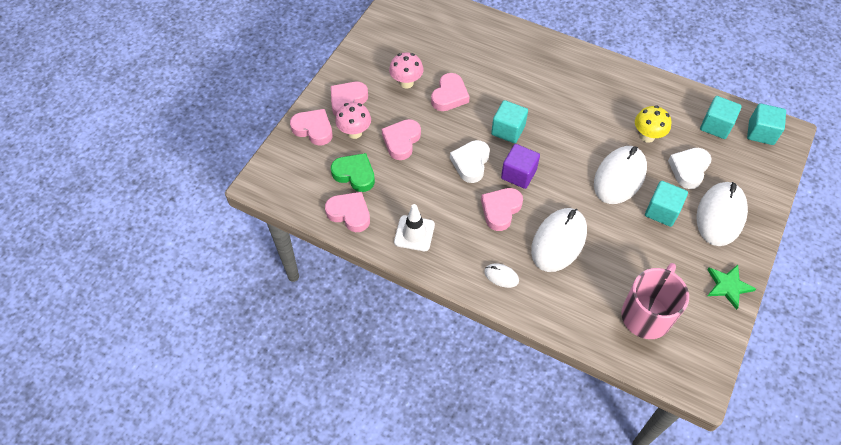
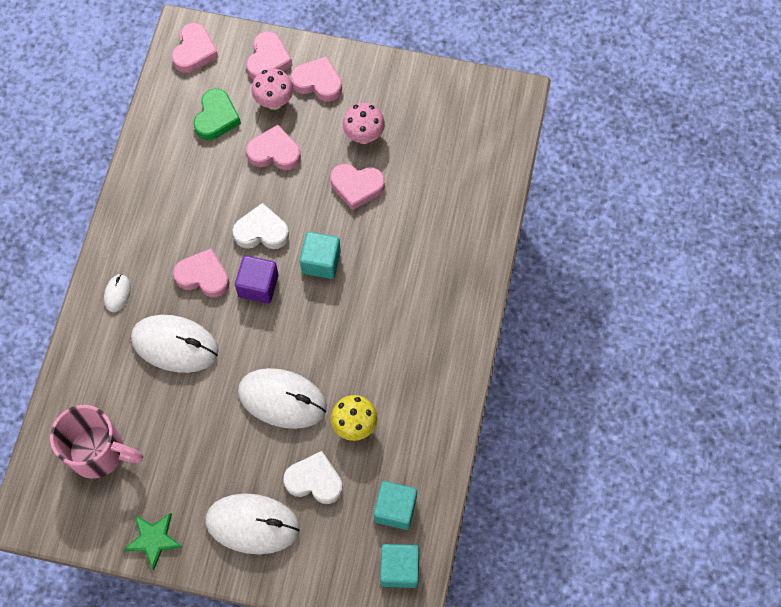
camera: 75 degrees right, 10 degrees up
(349, 213) = (164, 127): pink heart -> pink heart (194, 51)
(414, 233) = (153, 195): white traffic cone -> none
(662, 211) = (243, 454): turquoise cube -> none

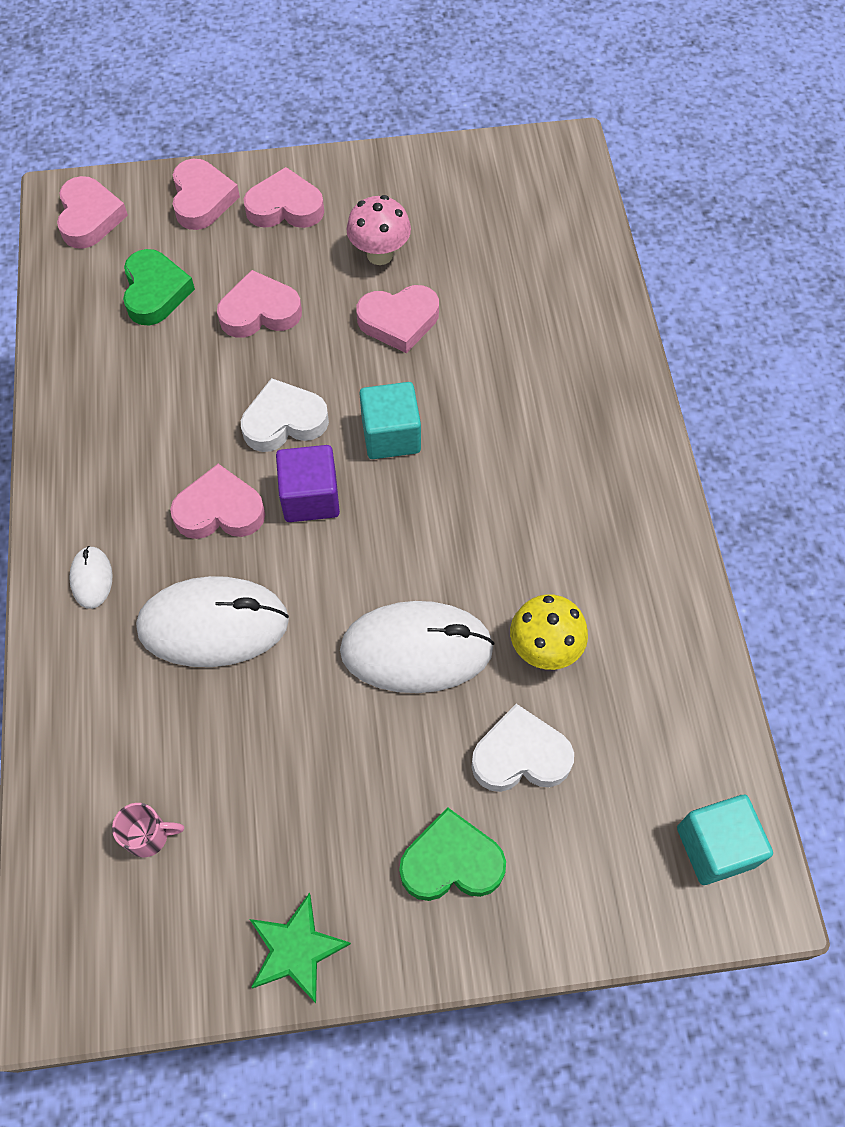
camera: 20 degrees left, 5 degrees down
(99, 452) = (149, 836): pink mug -> pink mug, size x0.43
(252, 524) = (451, 862): white mouse -> green heart
(274, 102) = (233, 248): pink mushroom -> none
(395, 509) = (665, 755): turquoise cube -> none

